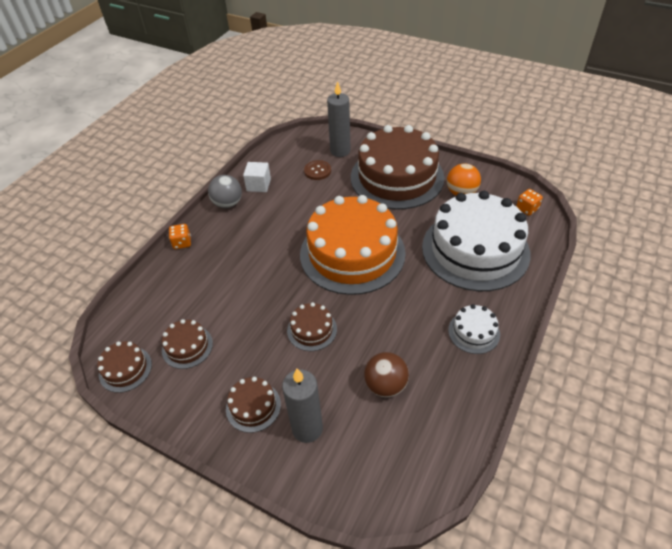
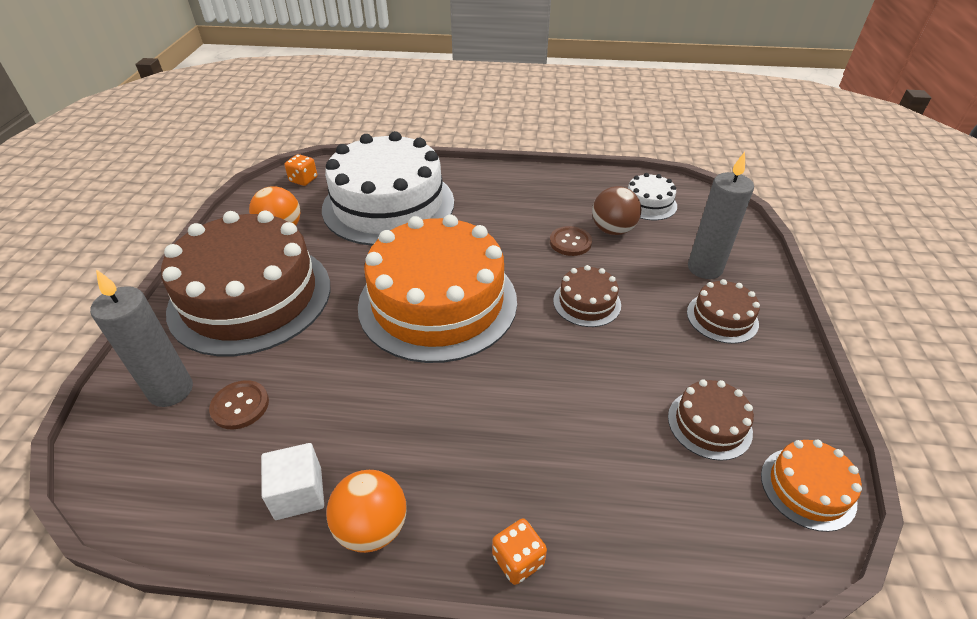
camera: 115 degrees left, 5 degrees down
(125, 369) = (807, 488): brown cake -> orange cake
(228, 203) = (372, 527): grey ball -> orange ball
(382, 347) = (570, 242): none -> brown button
(474, 332) = (509, 190): white cake -> white cake (648, 204)

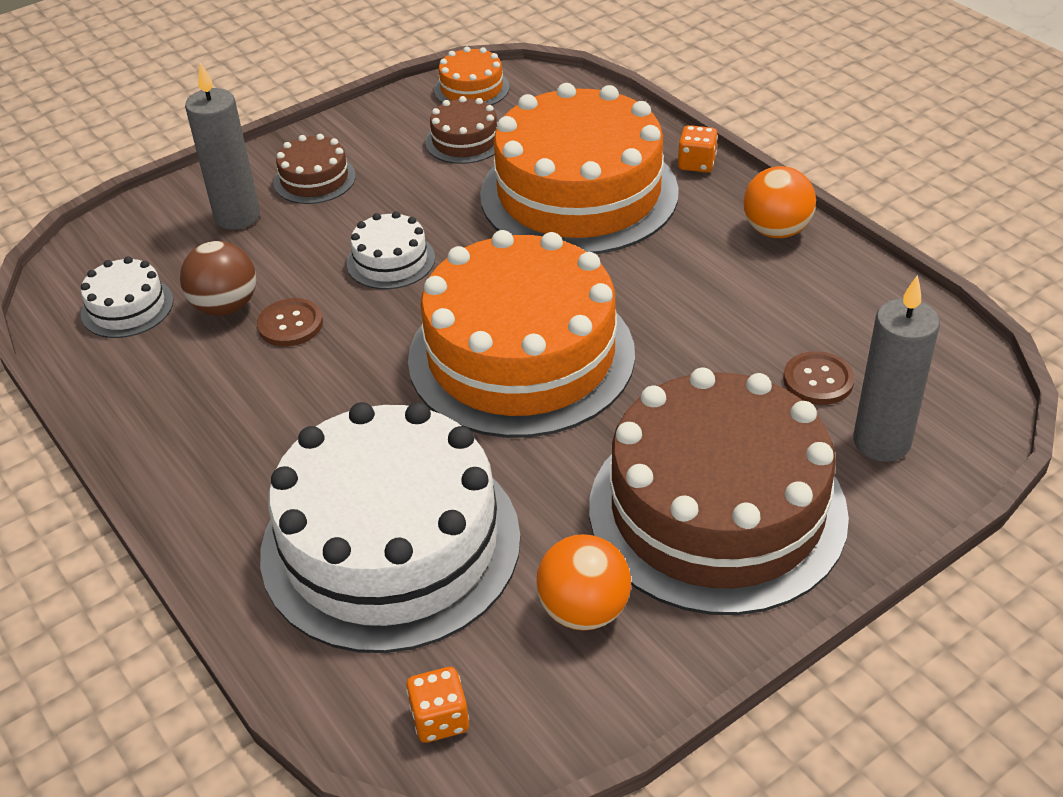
camera: 130 degrees left, 0 degrees up
(298, 493) = (814, 281): white cube -> none
(562, 440) = (579, 193): none -> orange cake
(587, 302) = (391, 260): brown cake -> white cake

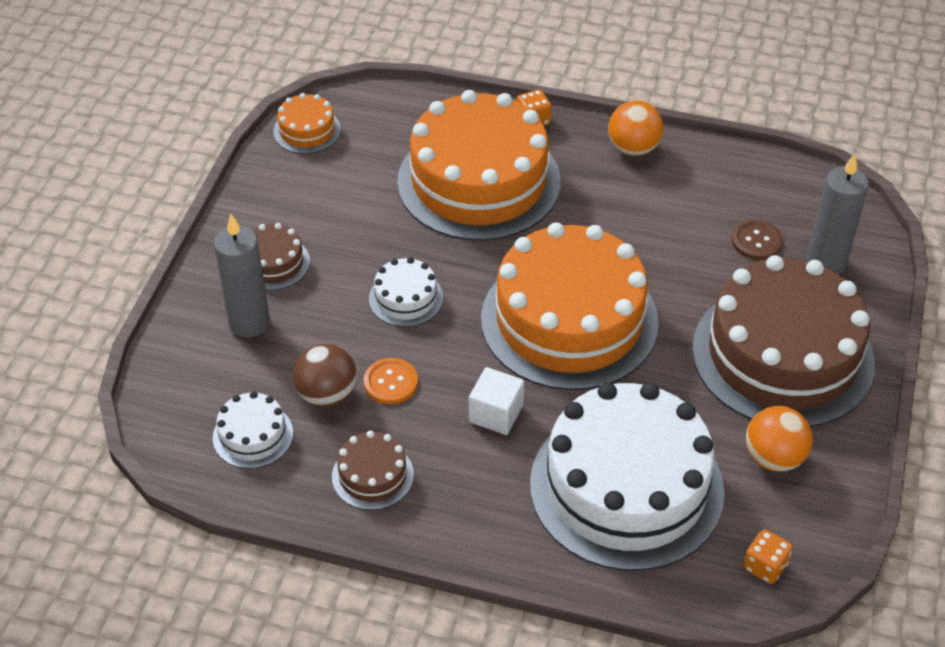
camera: 40 degrees left, 5 degrees up
(290, 324) = (391, 382): brown button -> orange button
(349, 402) = (496, 414): none -> white cube
(465, 140) = (351, 177): brown cake -> brown cake (372, 475)

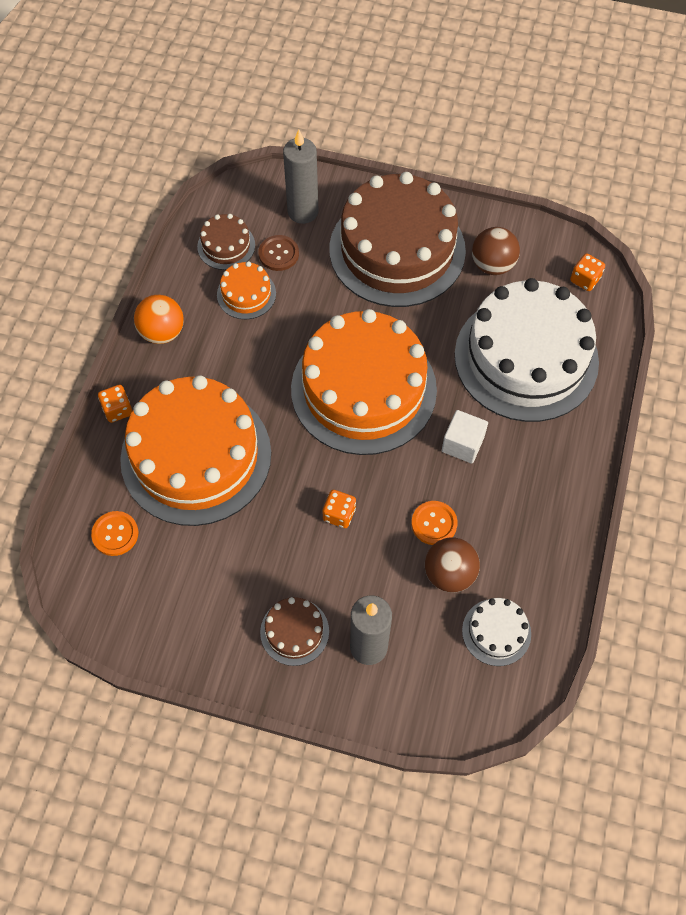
camera: 90 degrees left, 15 degrees up
(307, 130) = (111, 613): orange cake -> orange cake (246, 294)
(372, 475) = (530, 534): brown cake -> brown cake (226, 246)
(390, 127) = (115, 534): none -> orange button
(406, 298) = (339, 514): white cake -> orange dice
(774, 457) = (492, 265): orange ball -> brown ball

